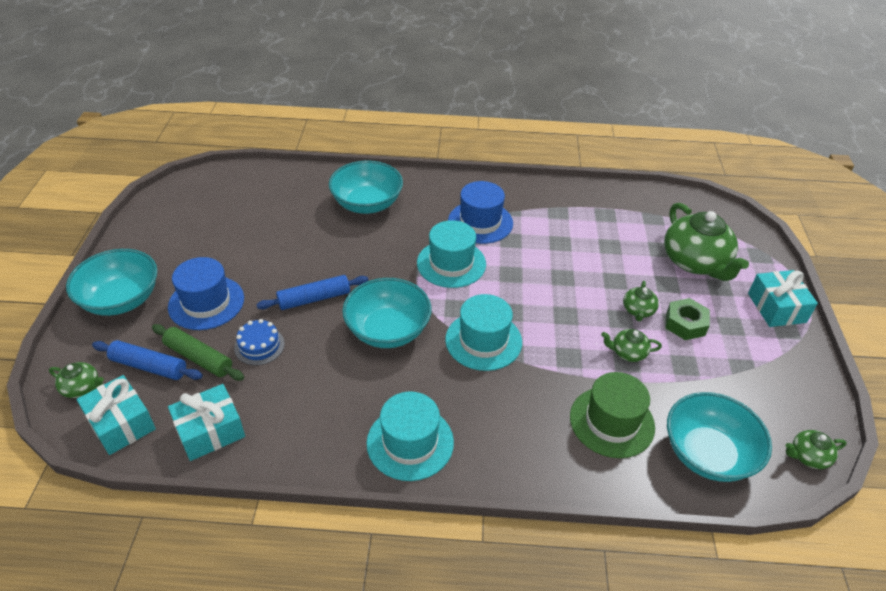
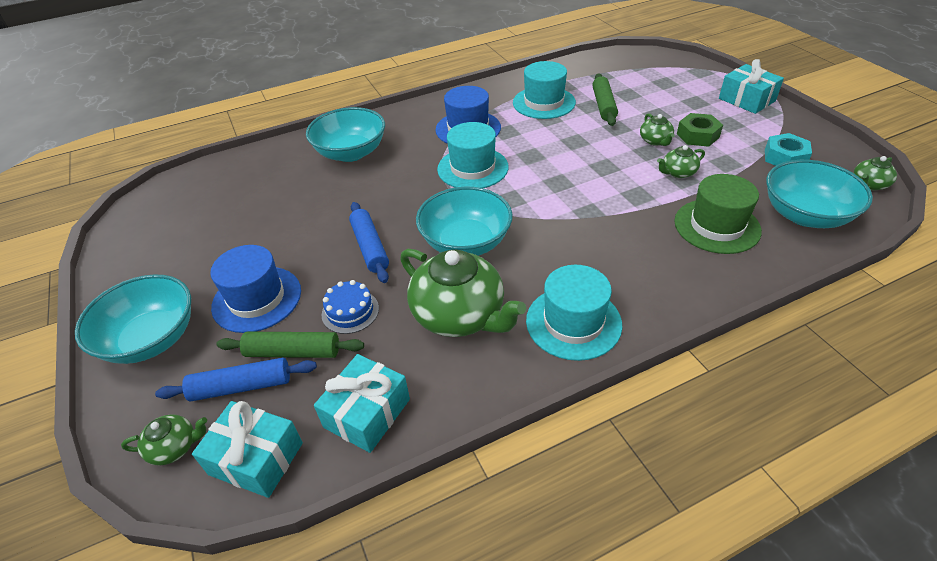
camera: 25 degrees left, 0 degrees up
(314, 299) = (370, 247): blue rolling pin -> blue rolling pin turned 60 degrees counterclockwise
(483, 341) = (557, 214): turquoise hat -> turquoise hat (544, 102)
(624, 251) = (603, 105): none -> green rolling pin
(695, 262) = (662, 93): green teapot -> green teapot (459, 315)
(750, 387) = (785, 157): none -> turquoise nut

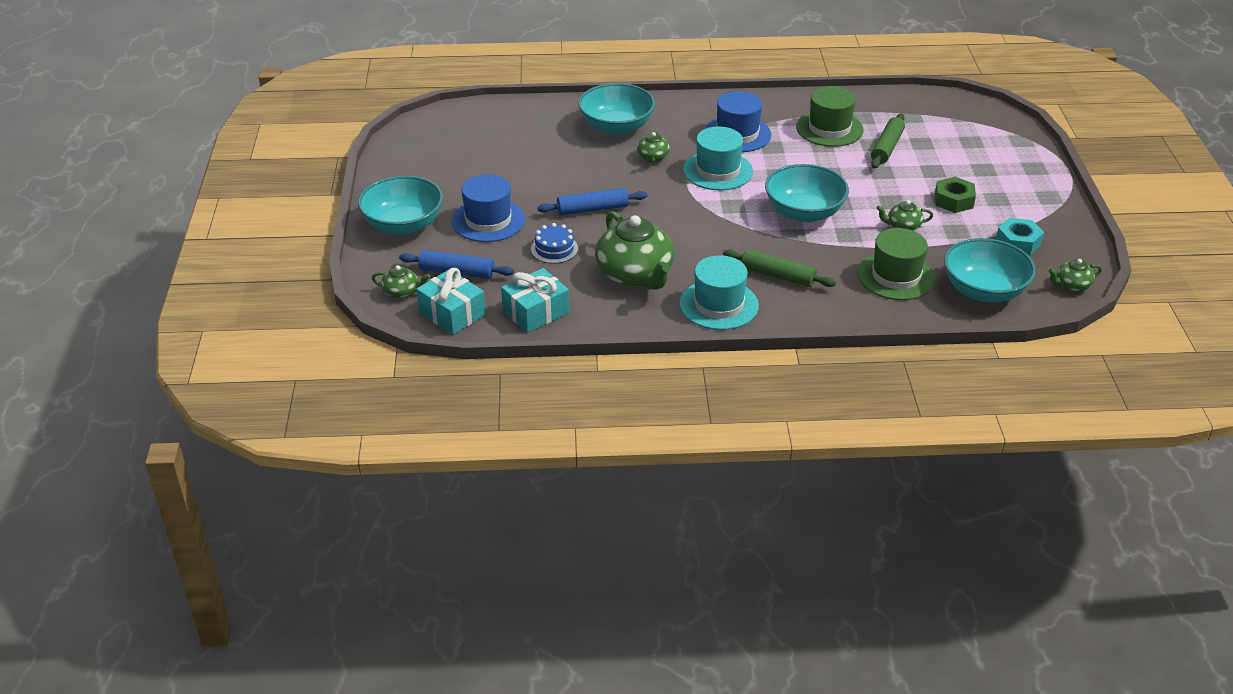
camera: 20 degrees right, 5 degrees down
(293, 352) = (501, 262): green rolling pin -> green rolling pin (778, 275)
(370, 247) = (592, 209): blue rolling pin -> blue rolling pin turned 75 degrees clockwise
(465, 242) = (672, 228): turquoise bowl -> turquoise bowl (804, 212)
(544, 102) = (829, 128): turquoise hat -> green hat
(655, 141) = (907, 194): green teapot -> green teapot (653, 158)
(746, 100) = (1039, 181): turquoise gift -> none

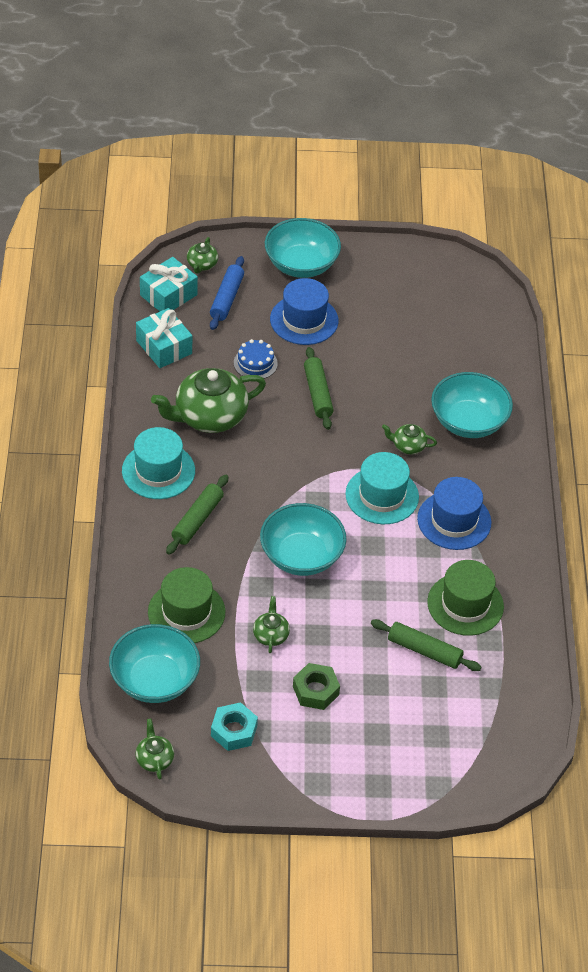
camera: 90 degrees right, 10 degrees up
(592, 209) = (317, 393): blue rolling pin -> green rolling pin

